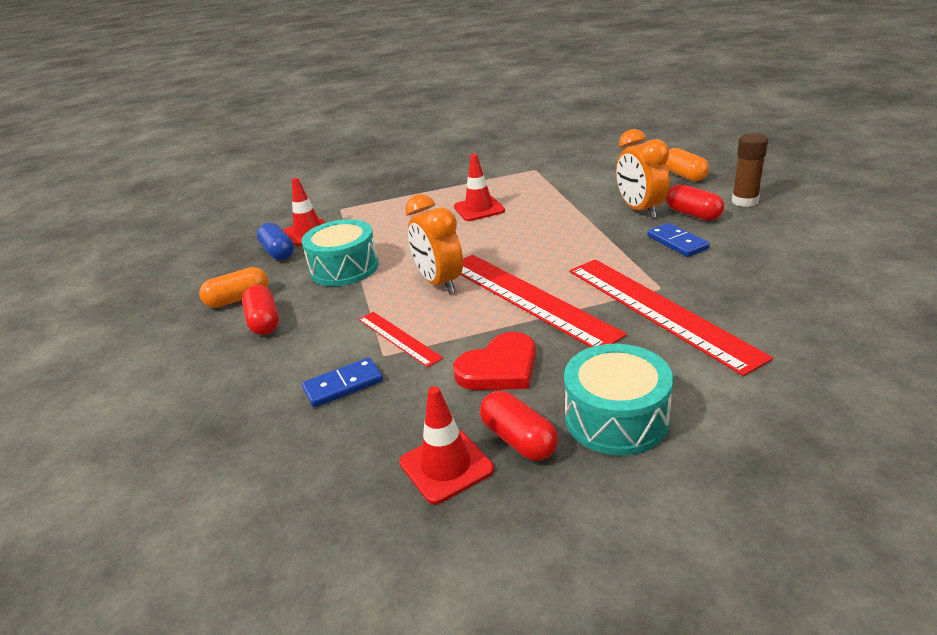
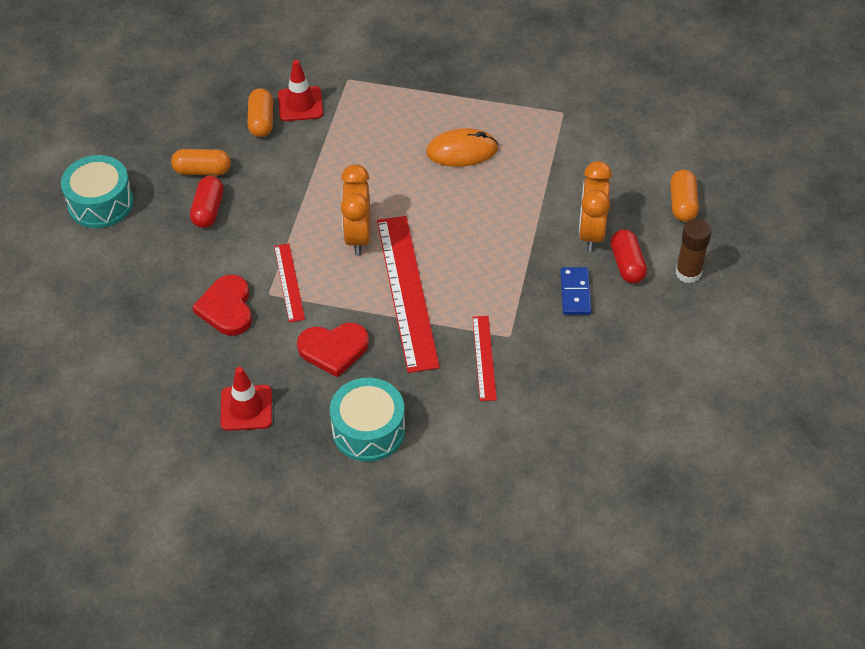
camera: 25 degrees right, 20 degrees up
(278, 252) = (261, 121): blue capsule -> orange capsule
(343, 385) = (227, 308): blue domino -> red heart
(344, 268) = (300, 175): turquoise drum -> turquoise drum (100, 203)
(479, 209) = (462, 151): red traffic cone -> orange mouse
(519, 439) = (300, 413): red capsule -> none
(659, 310) = (484, 358): red ruler -> red ruler, size x0.51

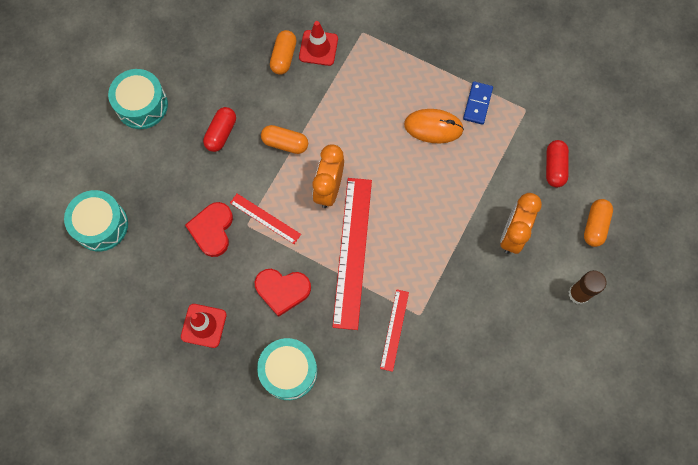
camera: 15 degrees right, 20 degrees up
(84, 334) = (101, 225): none -> turquoise drum
(202, 171) = (226, 94): orange capsule -> orange capsule (285, 143)
(289, 282) = (265, 218): red ruler -> red ruler turned 60 degrees counterclockwise
(575, 293) = (483, 288): blue domino -> blue domino (477, 104)
(627, 264) = (532, 272): red capsule -> red capsule (554, 167)

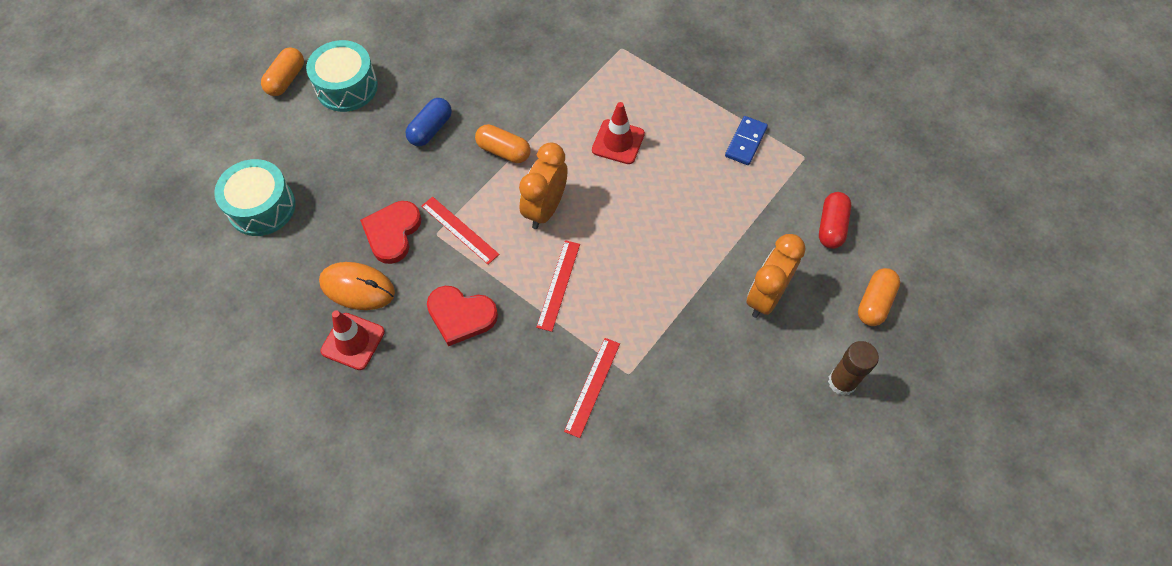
camera: 10 degrees right, 10 degrees down
(221, 133) = (430, 129): red capsule -> blue capsule
(283, 57) = (523, 60): orange capsule -> orange capsule (286, 79)
(288, 371) = (445, 415): turquoise drum -> none
(318, 48) = (566, 57): red traffic cone -> red traffic cone (618, 142)
(352, 252) = (558, 285): red ruler -> red ruler, size x0.51
(433, 127) = (687, 159): orange mouse -> orange mouse (357, 287)

